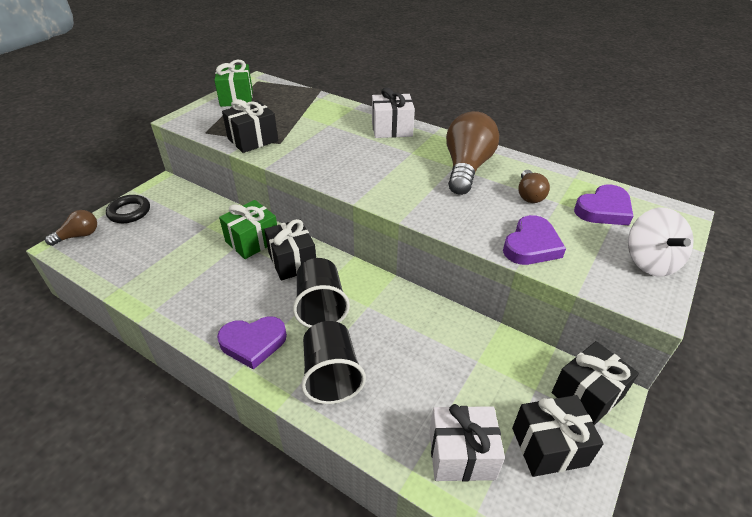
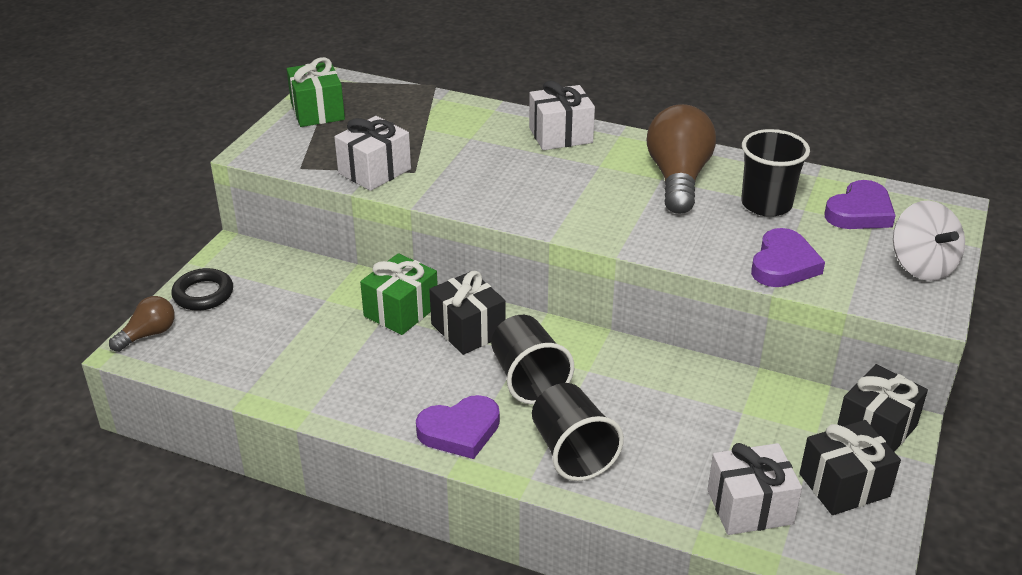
camera: 10 degrees left, 5 degrees down
(253, 140) = (374, 171): black gift -> white gift
(529, 195) = (766, 204): brown light bulb -> black cup

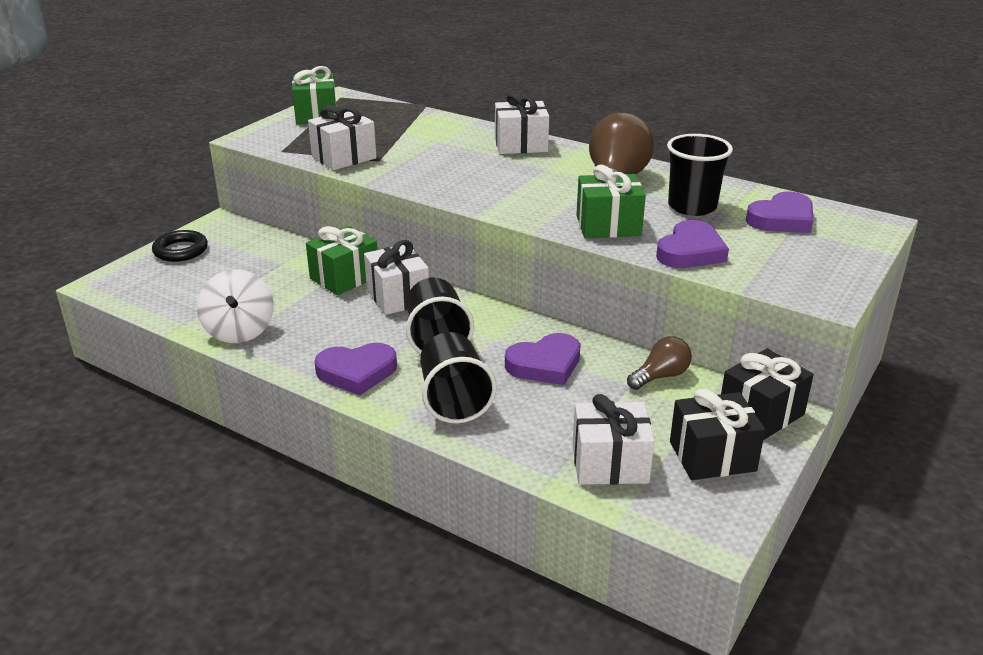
camera: 10 degrees right, 5 degrees down
(148, 334) = (121, 274): brown light bulb -> brown light bulb (660, 376)
(468, 330) = (397, 297): black gift -> white gift
(649, 397) = (545, 364): none -> purple heart
(690, 239) = (608, 226): none -> green gift
(922, 266) = (830, 264): white spinning top -> white spinning top (239, 331)

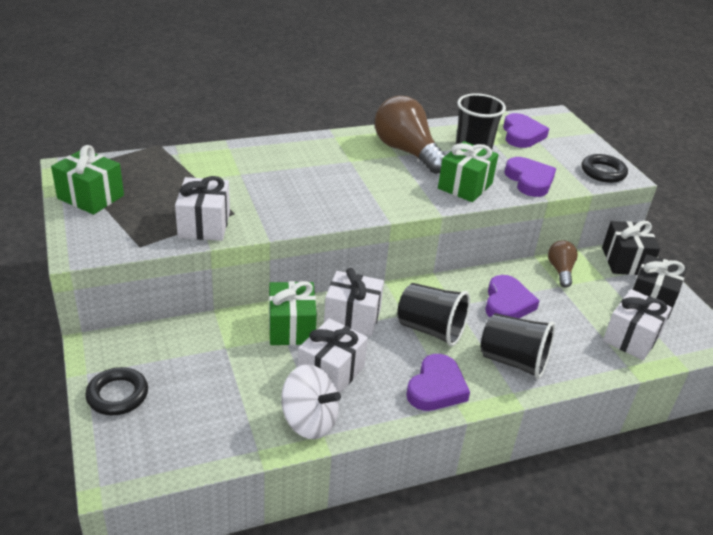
camera: 55 degrees left, 5 degrees up
(521, 145) = (298, 150): white gift -> white gift (331, 372)
(805, 285) = (603, 172): none -> black ring

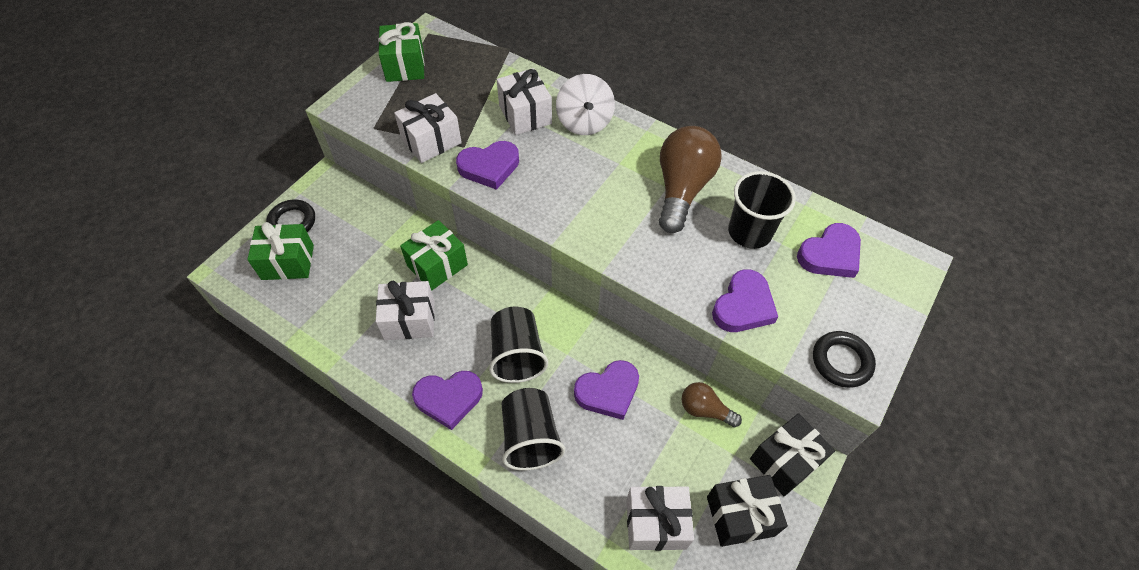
camera: 55 degrees right, 20 degrees up
(275, 212) = (489, 167): none -> purple heart
(309, 421) = (348, 339): white spinning top -> white spinning top (584, 122)
(352, 317) = (484, 294): white gift -> white gift (525, 115)
(465, 186) = (671, 262): green gift -> green gift (288, 262)
(560, 270) = (704, 410): brown light bulb -> brown light bulb turned 120 degrees counterclockwise

